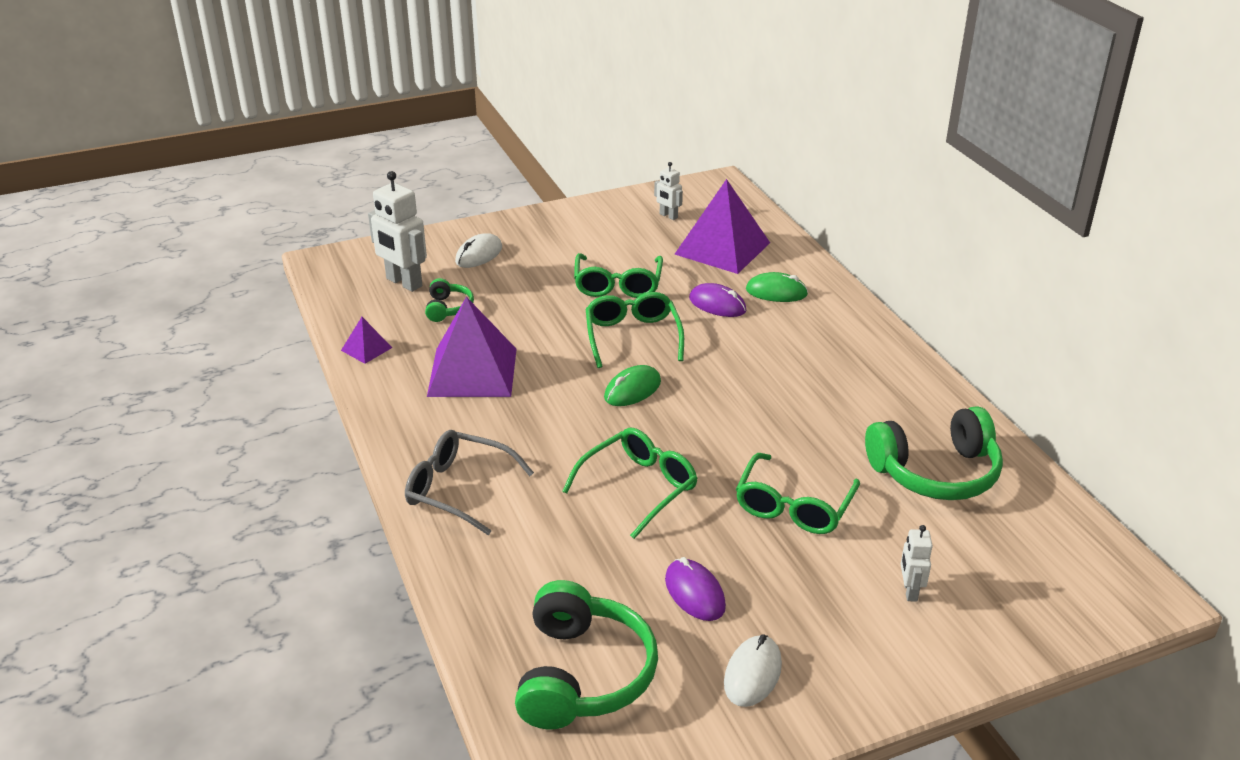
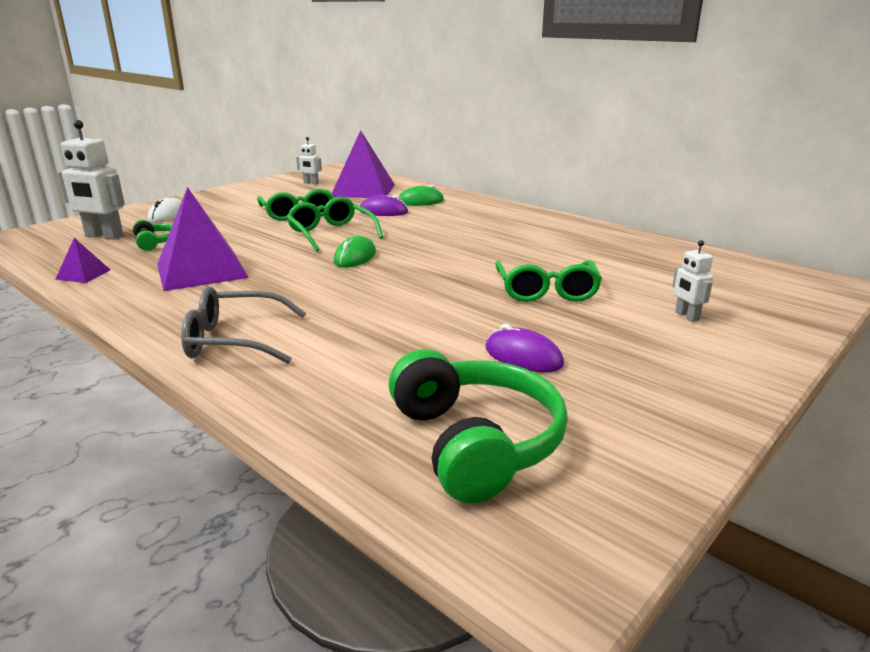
camera: 25 degrees left, 10 degrees down
(638, 487) = (409, 305): green glasses -> none
(752, 674) = (633, 397): white mouse -> none
(935, 472) = (624, 257): green headphones -> none

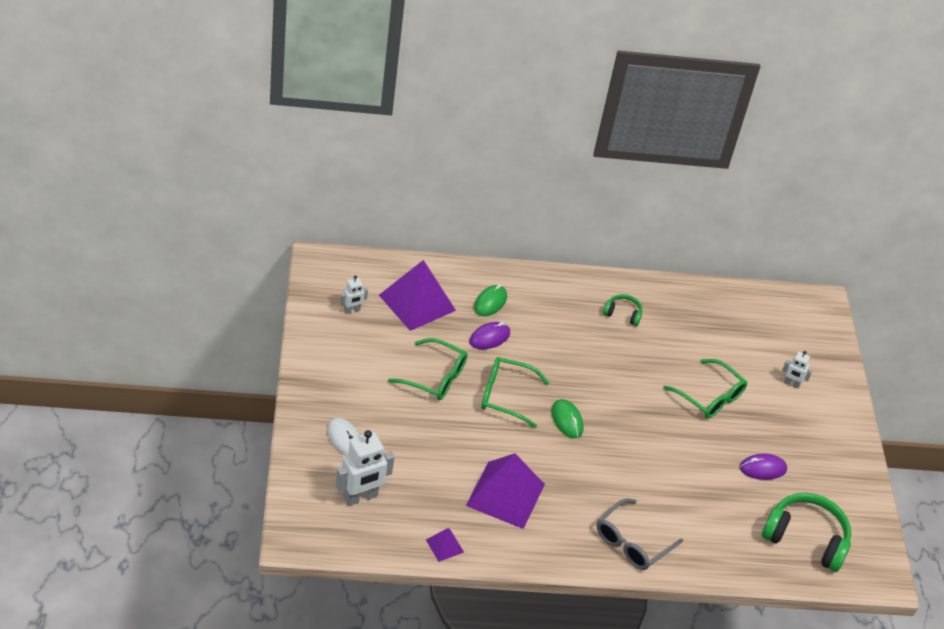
camera: 50 degrees left, 20 degrees up
(156, 243) = (414, 482): green headphones -> green headphones (623, 314)

